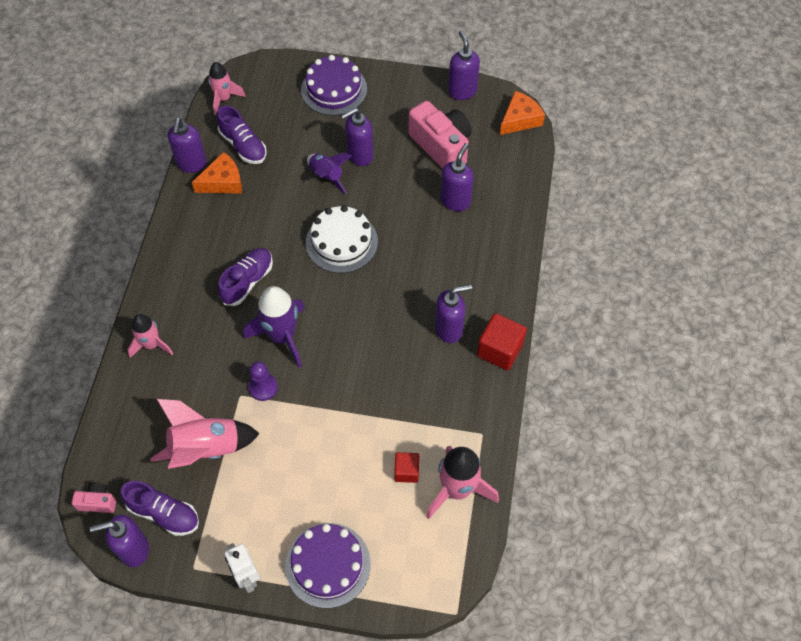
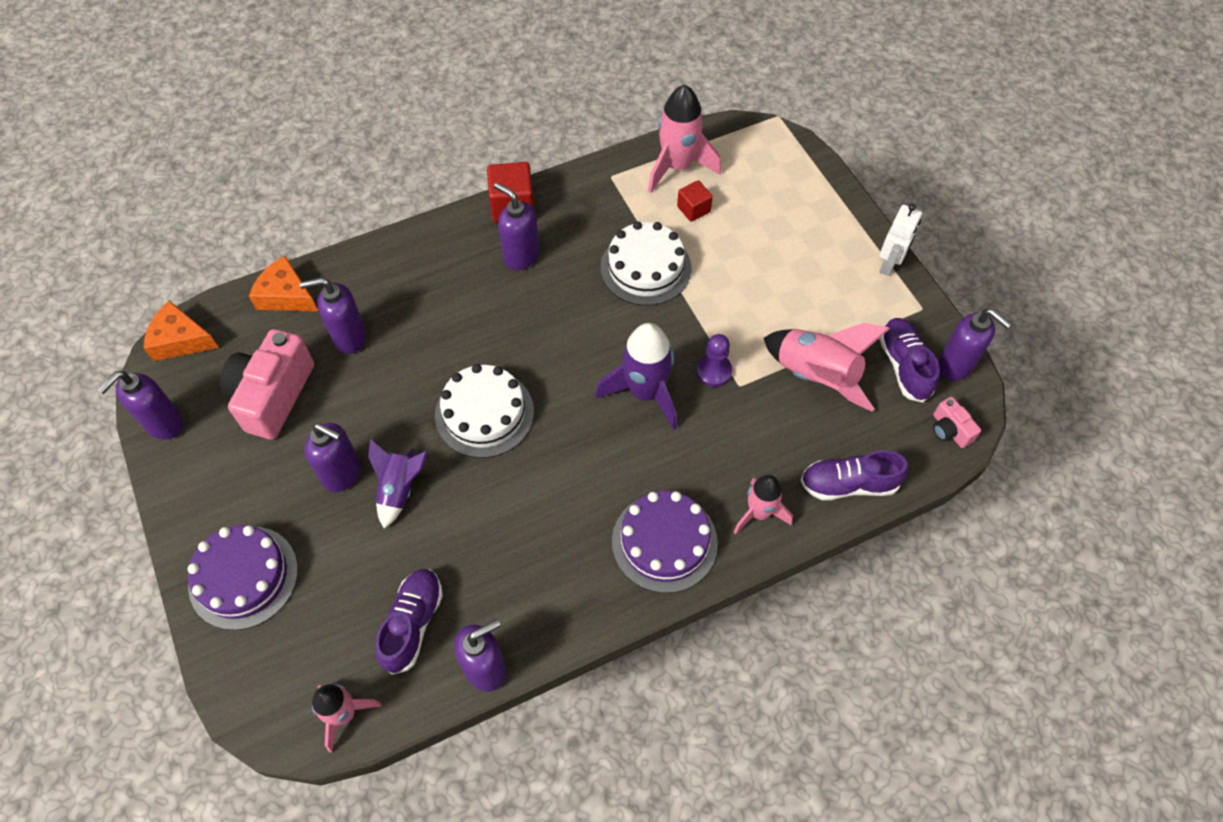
camera: 125 degrees left, 0 degrees up
(223, 182) = (487, 606): orange cheese -> orange cheese (286, 295)
(247, 281) = (606, 473): purple shoe -> purple shoe (848, 484)
(328, 565) = (823, 216): purple cake -> purple cake (664, 542)
(378, 402) = (645, 268): none -> white cake

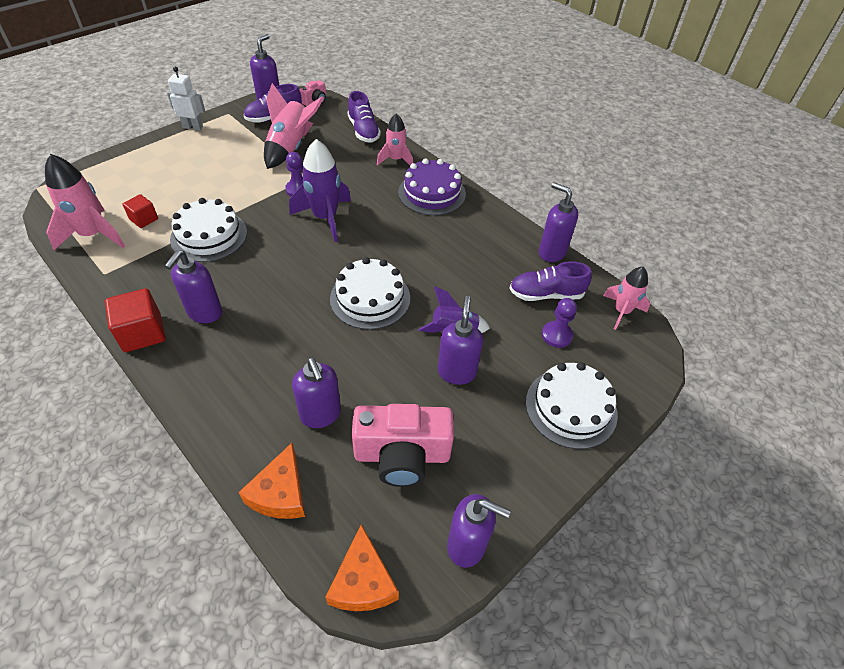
camera: 110 degrees left, 10 degrees down
(243, 577) = (571, 407): purple cake -> white cake
(344, 607) = (556, 335): none -> purple pawn

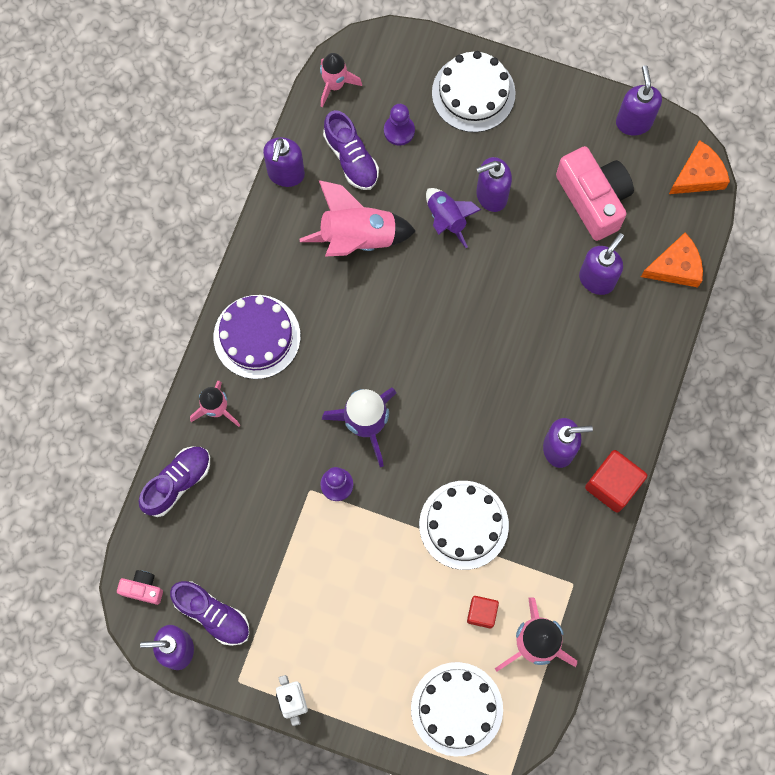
camera: 115 degrees left, 25 degrees up
(291, 148) = (265, 547): pink rocket -> pink rocket (357, 237)
(370, 298) = (451, 312): white cake -> white cake (457, 709)

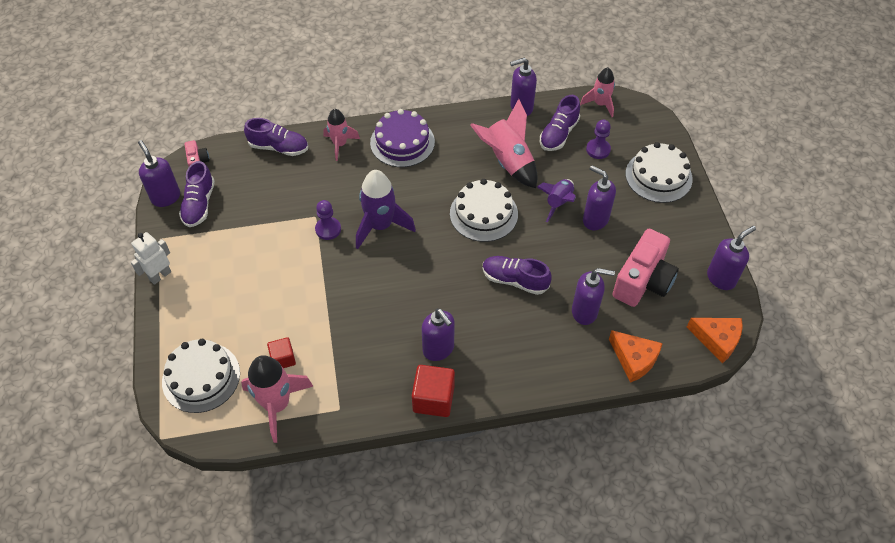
camera: 60 degrees right, 20 degrees down
(463, 525) = (343, 316): white cake -> white cake (483, 214)
(519, 325) = (514, 280): none -> purple shoe

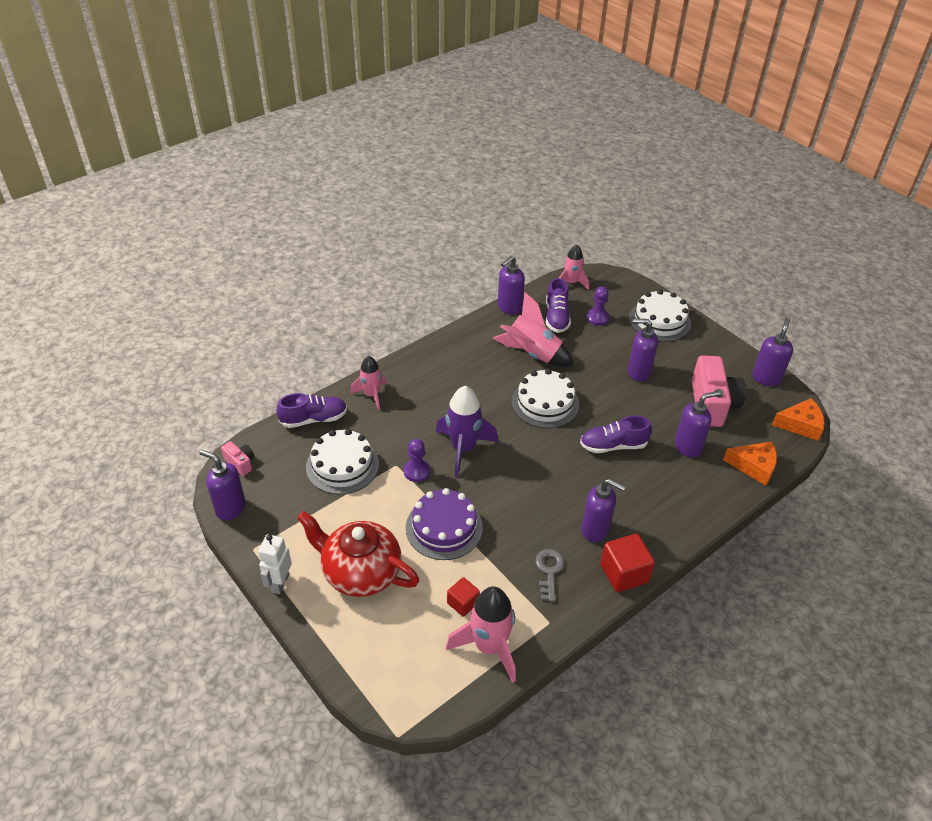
camera: 30 degrees left, 10 degrees down
(199, 204) = (271, 501): purple shoe -> none
(201, 377) = (395, 658): white cake -> white cake (342, 465)
(224, 295) = (360, 572): none -> red teapot
(372, 366) = (549, 571): none -> grey key
(402, 142) = (428, 372): purple cake -> purple cake (444, 527)
(558, 203) = (599, 370): purple rocket -> none

